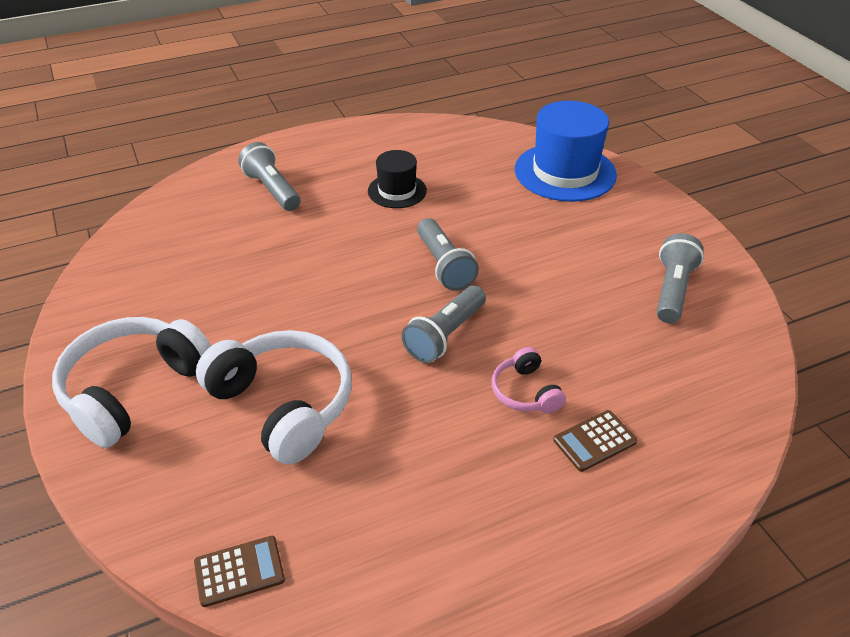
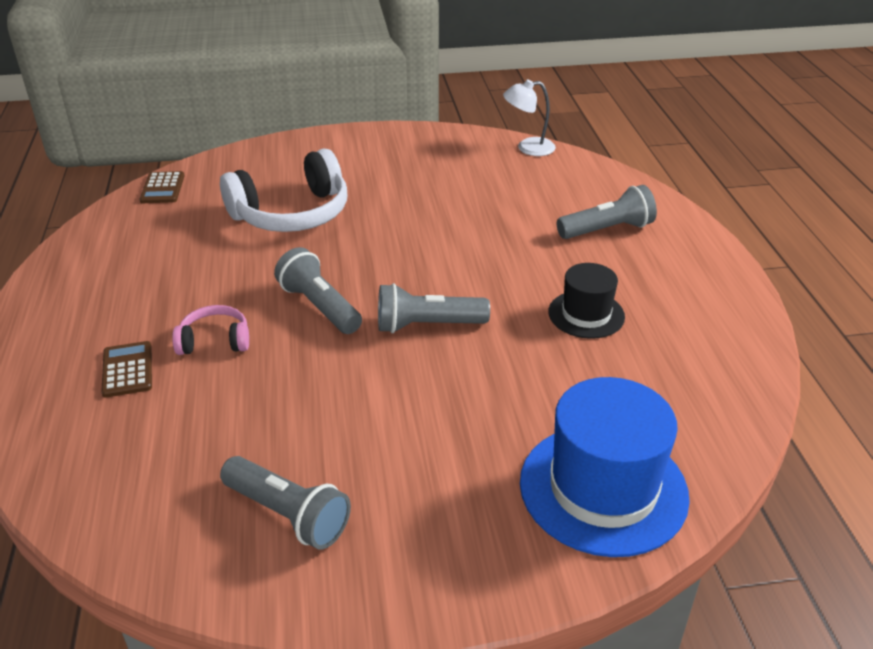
camera: 105 degrees right, 5 degrees down
(113, 250) = (528, 148): none -> white lamp
(133, 389) = (350, 156): white headphones -> none

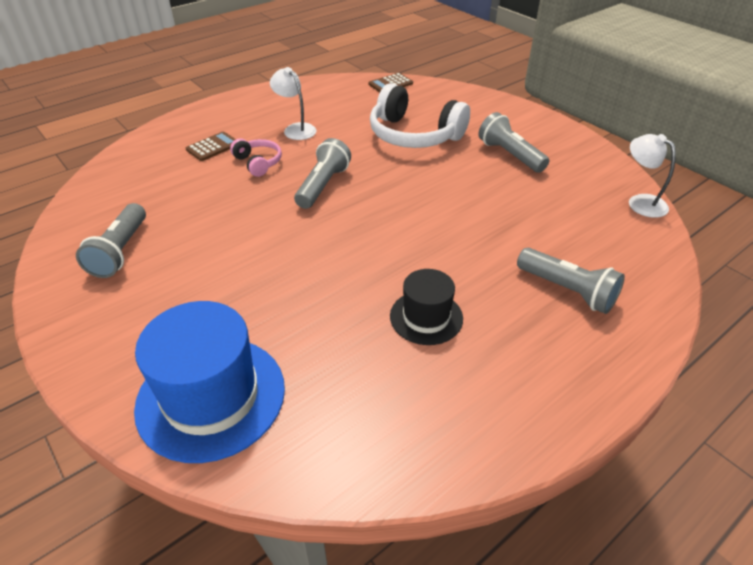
camera: 60 degrees right, 5 degrees up
(172, 288) = (296, 129): none -> white lamp
(427, 325) = (340, 238): grey flashlight -> grey flashlight (510, 155)

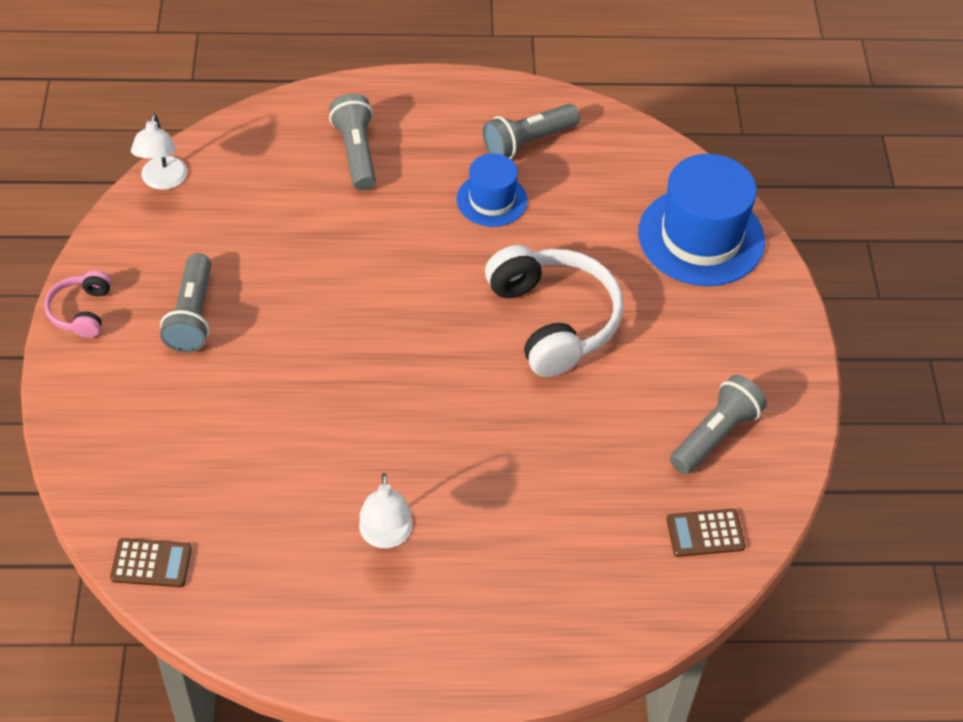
camera: 145 degrees left, 10 degrees up
(213, 147) = (520, 567): brown calculator -> brown calculator (705, 533)
(258, 163) = (486, 493): pink headphones -> pink headphones (81, 311)
(323, 185) = (443, 402): grey flashlight -> grey flashlight (528, 142)
(414, 135) = (254, 421): white headphones -> white headphones (553, 320)
(426, 317) = (491, 200): black hat -> blue hat

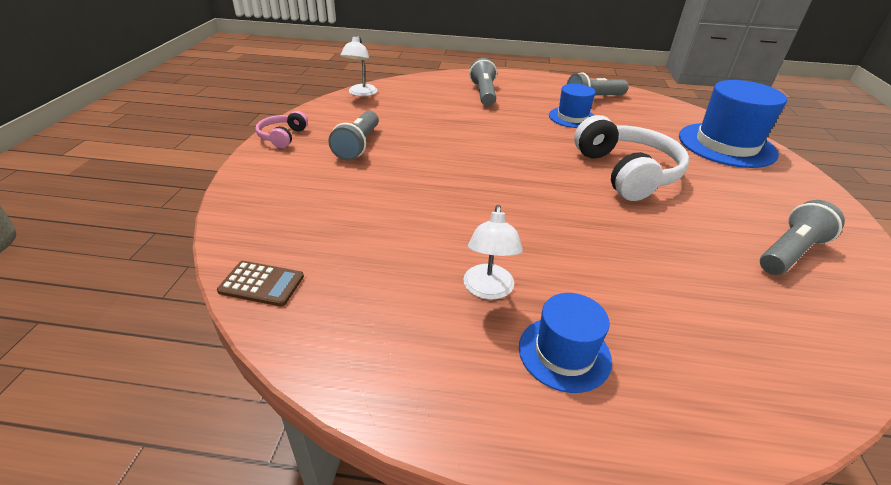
camera: 10 degrees right, 15 degrees down
(460, 598) = (564, 353): none -> blue hat
(705, 533) = (817, 327): brown calculator -> none

